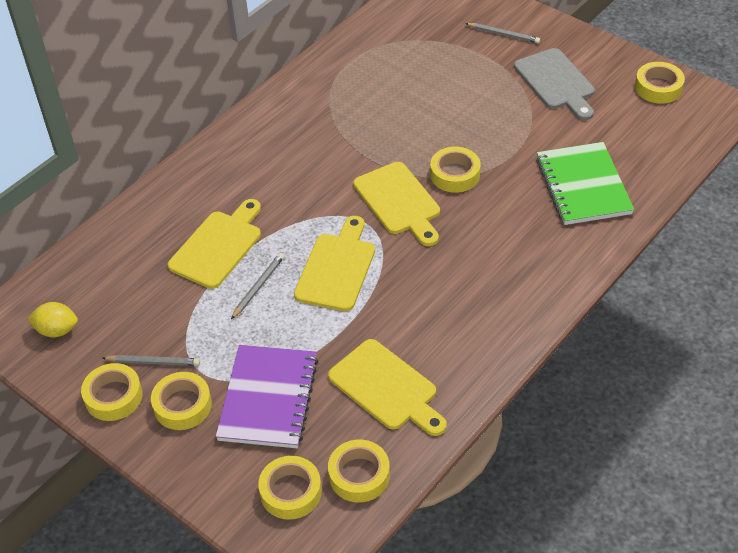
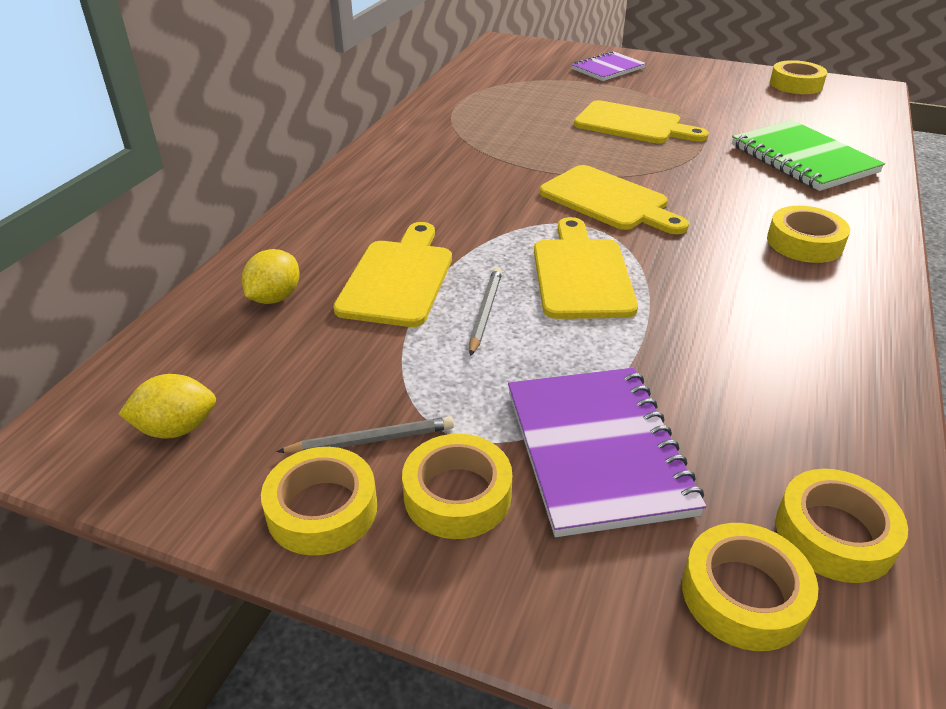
camera: 20 degrees left, 10 degrees down
(137, 246) = (275, 298): none -> yellow lemon
(386, 388) = (765, 397): yellow cutting board -> yellow cutting board (633, 124)
(455, 174) = (653, 169): yellow tape -> yellow tape (804, 243)
(503, 34) = (608, 69): grey pencil -> purple notebook
(556, 82) = (693, 92): grey cutting board -> none

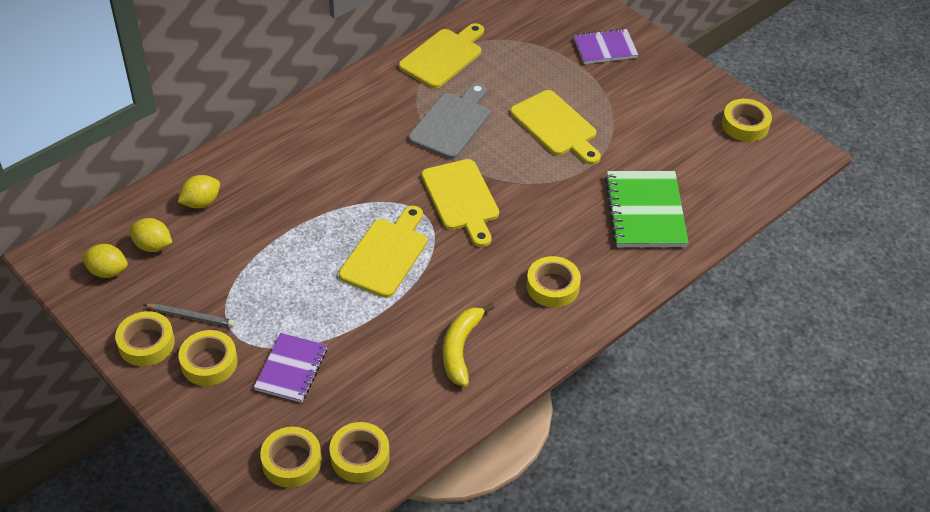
camera: 25 degrees right, 10 degrees up
(235, 370) = (153, 246): none -> yellow lemon
(398, 278) = (278, 215): yellow cutting board -> yellow cutting board (443, 56)
(485, 312) = (307, 260): grey pencil -> none
(524, 147) = (452, 123): none -> grey cutting board
(597, 451) = (291, 369): purple notebook -> purple notebook, size x0.65
(788, 337) = (460, 348): none -> yellow banana

